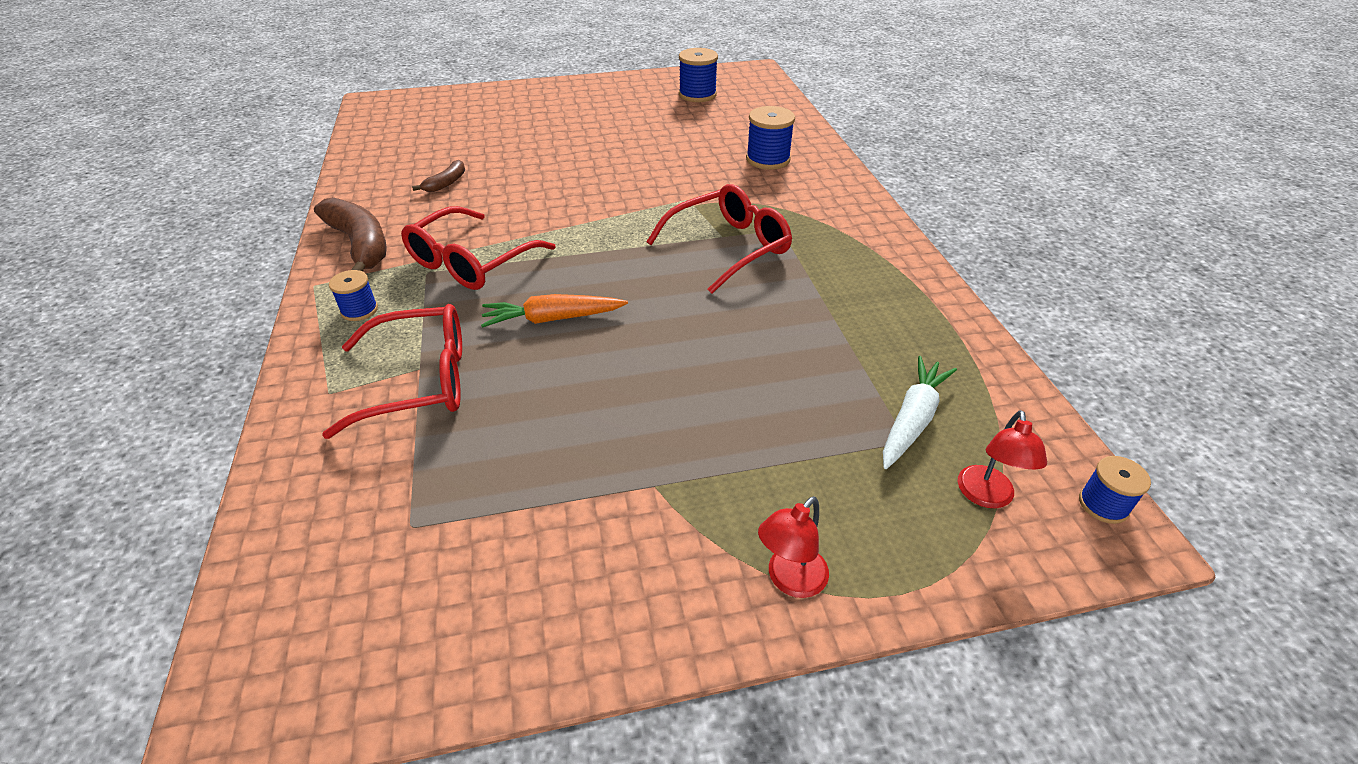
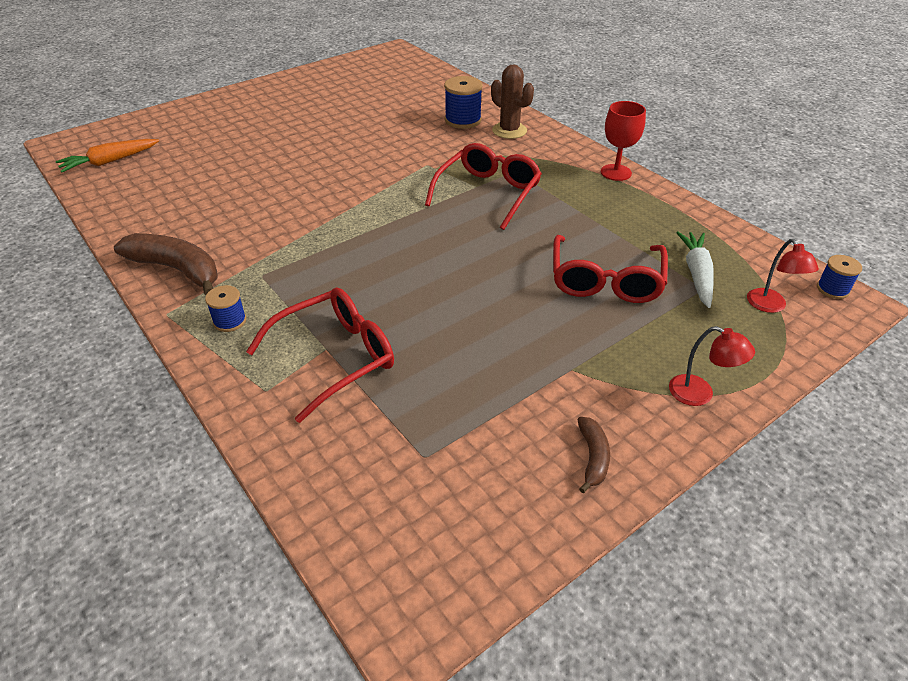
camera: 25 degrees left, 0 degrees up
(446, 183) = (209, 199): brown banana -> brown banana (592, 457)
(471, 262) = (293, 257): red glasses -> red glasses (605, 280)
(552, 319) = (400, 281): orange carrot -> orange carrot (109, 161)
(697, 95) = (364, 79): blue spool -> none
(790, 580) = (700, 394): red lamp -> red lamp turned 75 degrees counterclockwise
(812, 182) = (509, 131): none -> brown cactus
(905, 262) = (616, 172): none -> red goblet

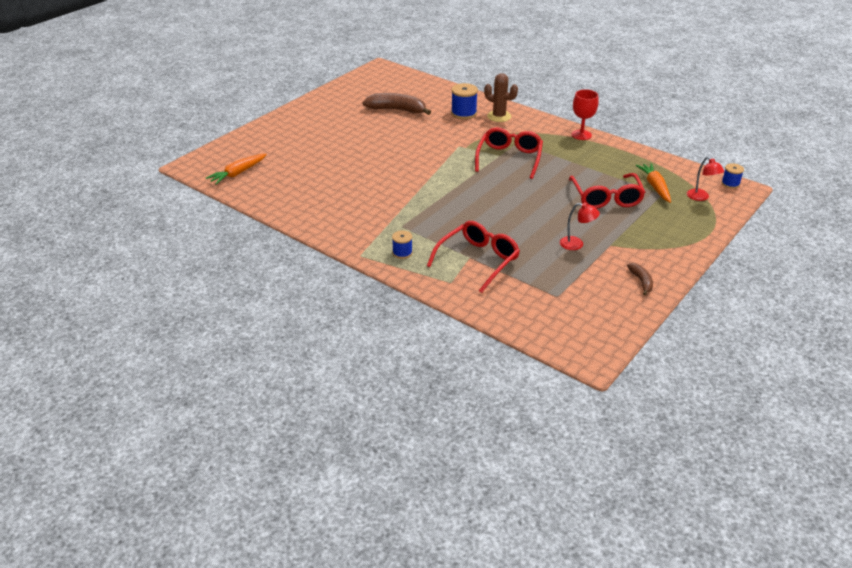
camera: 15 degrees left, 5 degrees down
(177, 269) = (345, 231): brown banana -> brown banana (397, 110)
(696, 274) = (655, 187): white carrot -> orange carrot
(700, 394) = (681, 245): red lamp -> red lamp (576, 244)

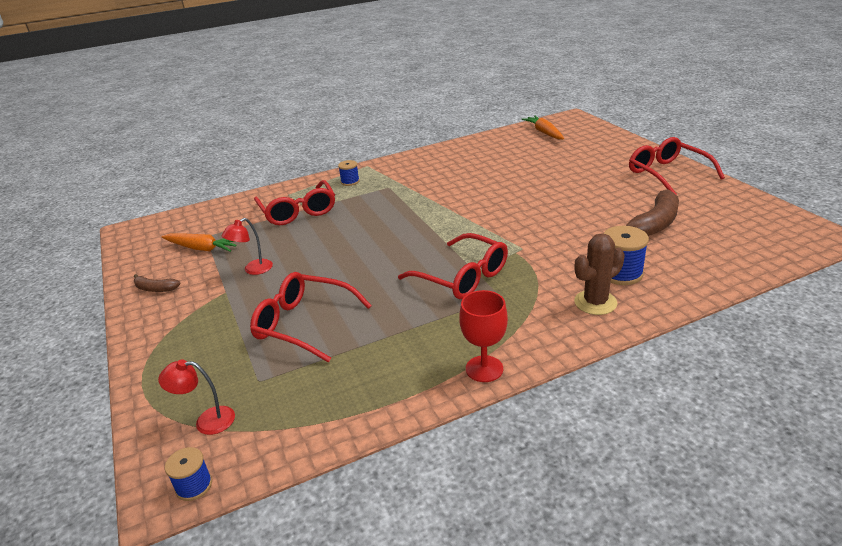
camera: 120 degrees right, 5 degrees down
(313, 112) = (667, 174): none -> red glasses
(655, 187) = (280, 383): orange carrot -> orange carrot (202, 248)

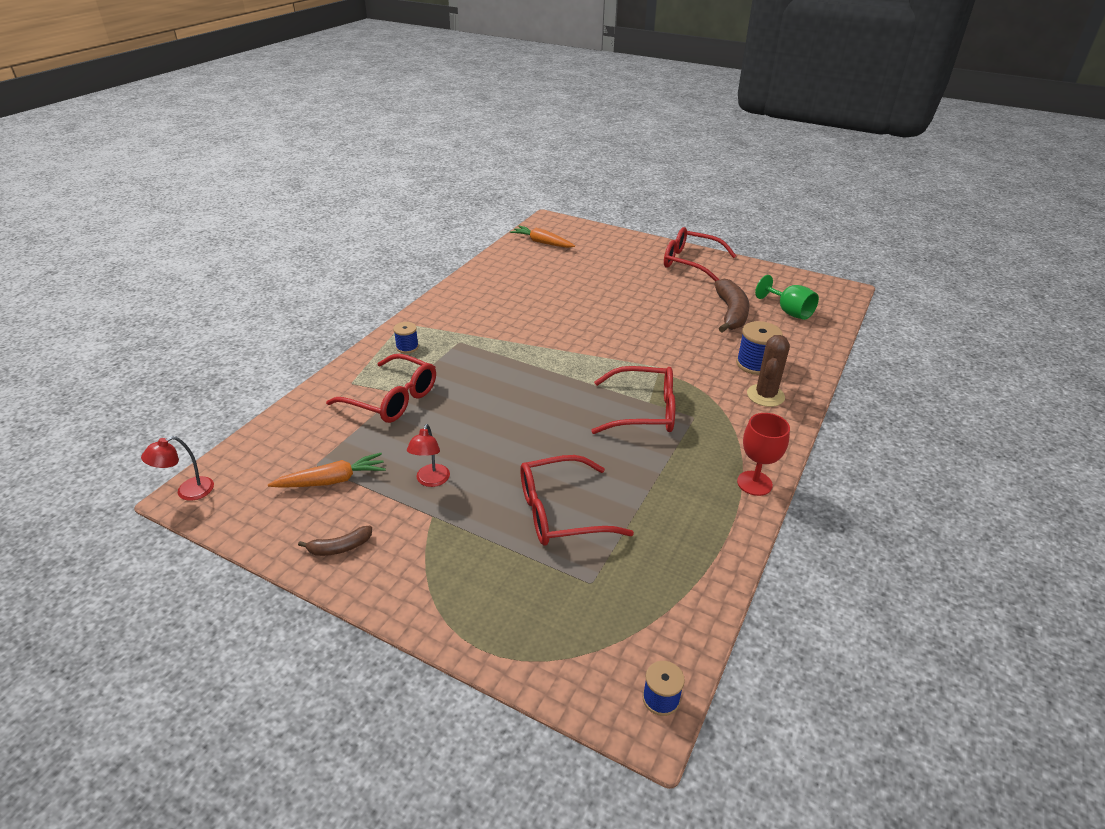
camera: 40 degrees left, 5 degrees up
(207, 421) = (594, 642): red lamp -> red lamp (188, 492)
(723, 239) = (788, 311): none -> green goblet

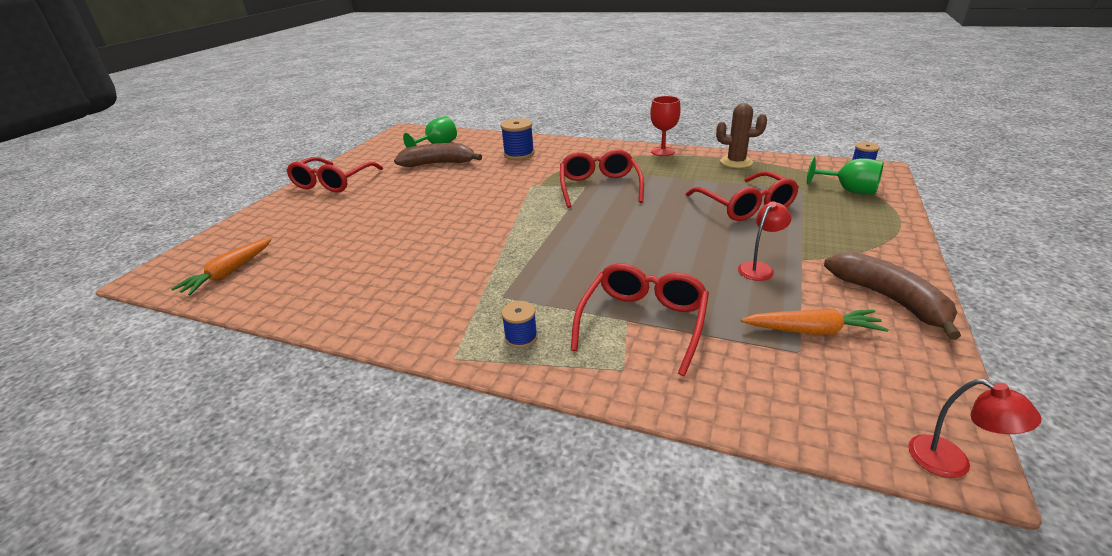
camera: 95 degrees left, 5 degrees down
(332, 480) = (812, 331): orange carrot -> orange carrot turned 120 degrees clockwise
(340, 547) = (889, 299): brown banana -> brown banana, size x1.94
(431, 481) = (759, 268): red lamp -> red lamp turned 45 degrees counterclockwise
(576, 634) = (848, 190): none -> green goblet
(765, 395) = (560, 150): brown cactus -> brown cactus (736, 162)

